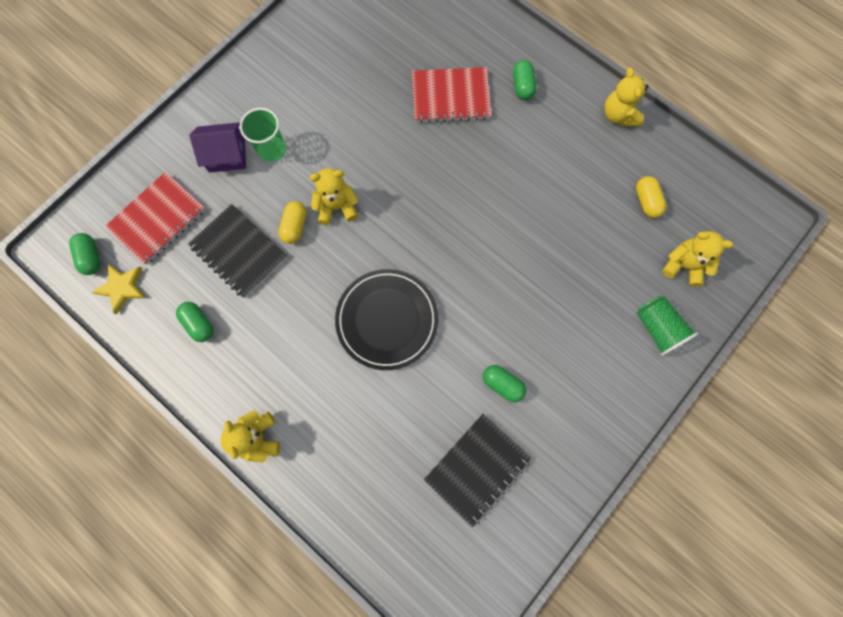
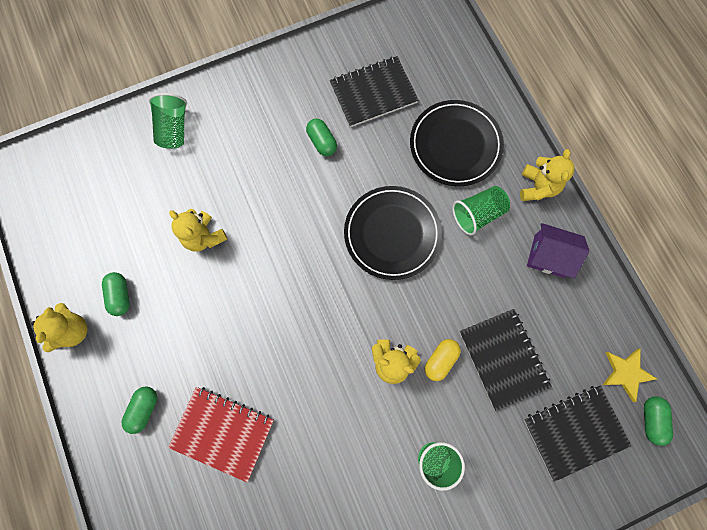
camera: 155 degrees left, 0 degrees up
(158, 219) = (574, 431): red notebook -> black notebook
(199, 324) = (561, 305): green capsule -> green capsule (120, 296)
(227, 155) = (482, 474): purple house -> purple house (549, 256)
(310, 378) = (477, 214): none -> green cup
(362, 446) = (455, 145): none -> black plate
(646, 201) = (108, 235): yellow capsule -> none
(683, 265) = (117, 167): yellow teddy bear -> yellow teddy bear (204, 237)

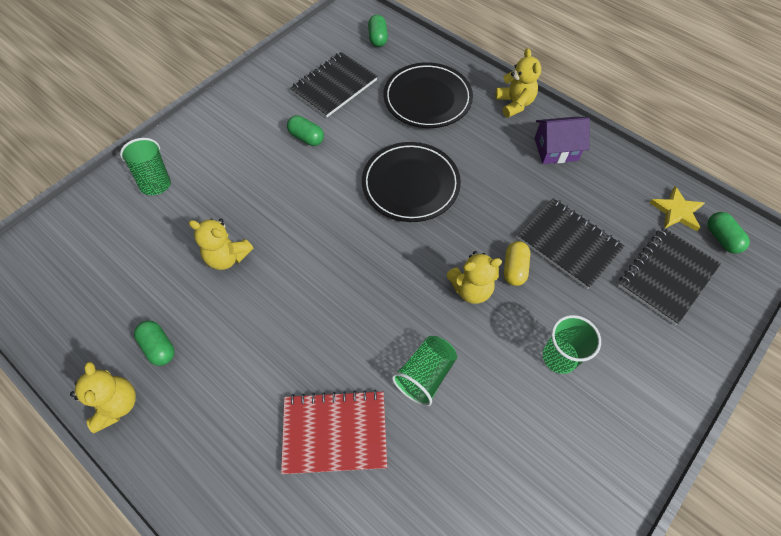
camera: 25 degrees left, 15 degrees down
(144, 409) = (235, 449): green capsule -> green capsule (378, 38)
(477, 214) = (477, 141): green cup -> green cup (425, 375)

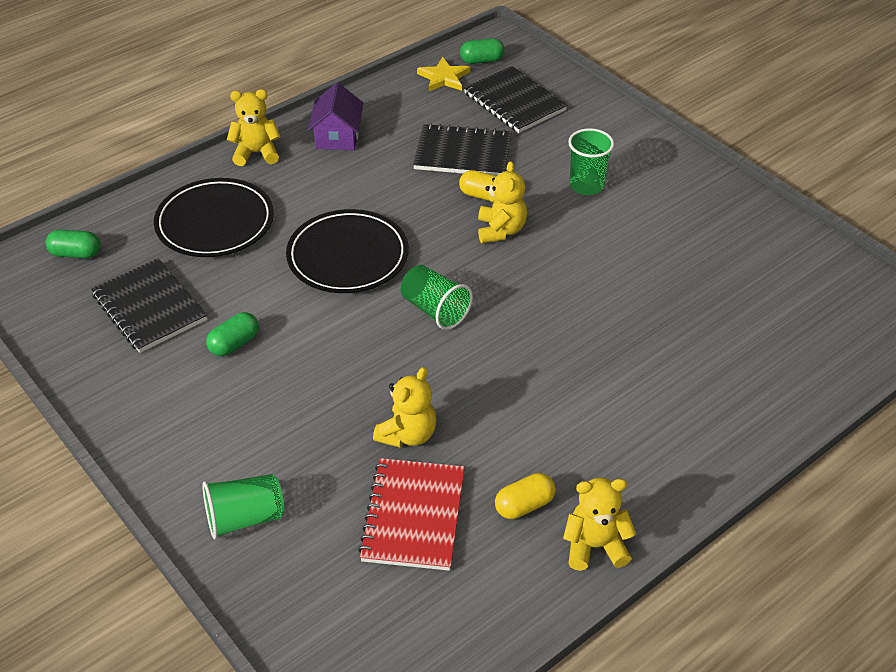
camera: 80 degrees left, 15 degrees down
(159, 347) = (524, 505): green capsule -> yellow capsule
(334, 432) = (645, 352): red notebook -> red notebook (413, 516)
(425, 375) = (592, 278): green cup -> green cup (435, 310)
(568, 244) = (463, 153): black notebook -> black notebook turned 45 degrees clockwise

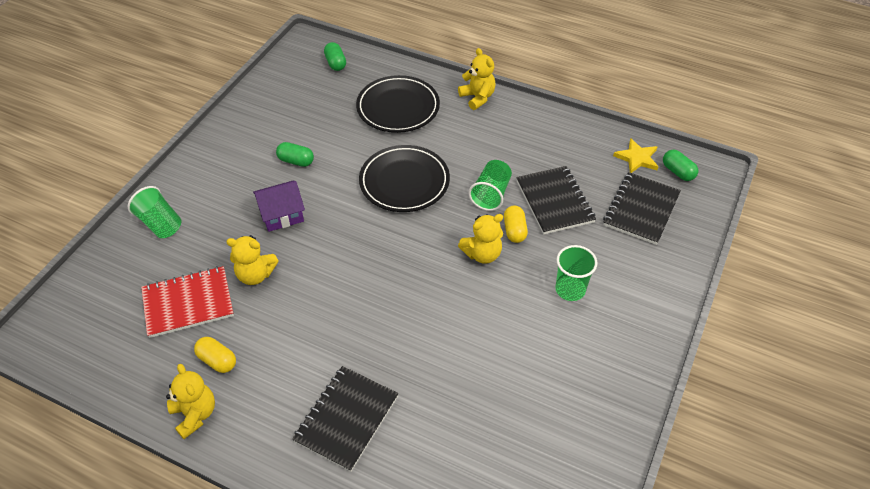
camera: 65 degrees right, 5 degrees up
(149, 307) = (307, 112): black notebook -> black notebook (346, 419)
(337, 136) = (524, 128): purple house -> purple house (282, 215)
(435, 310) = (377, 247): green cup -> green cup (491, 194)

